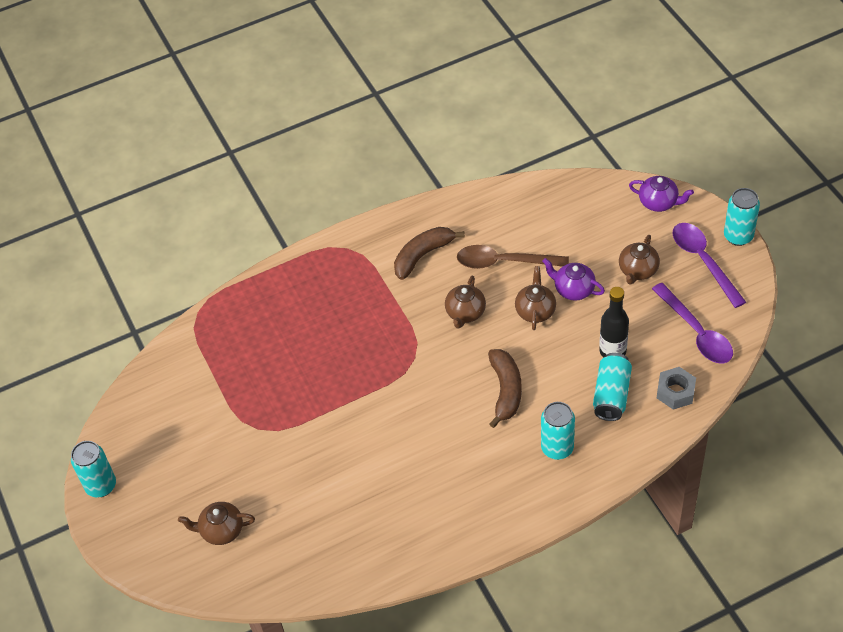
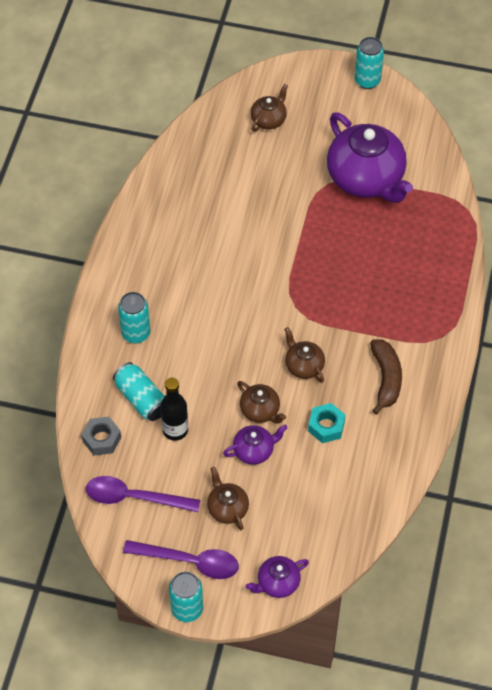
camera: 125 degrees right, 5 degrees up
(227, 404) = (366, 179): none -> purple teapot
(504, 262) = (326, 426): brown spoon -> turquoise nut
(505, 390) = (212, 339): brown banana -> none

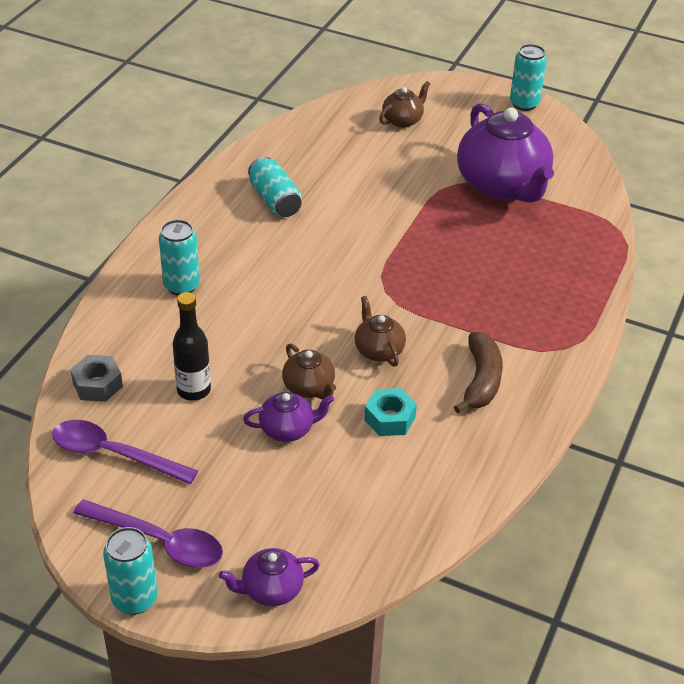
camera: 10 degrees right, 15 degrees down
(141, 399) = (163, 351): turquoise can -> turquoise can (275, 200)
(227, 508) = (231, 488): brown teapot -> none

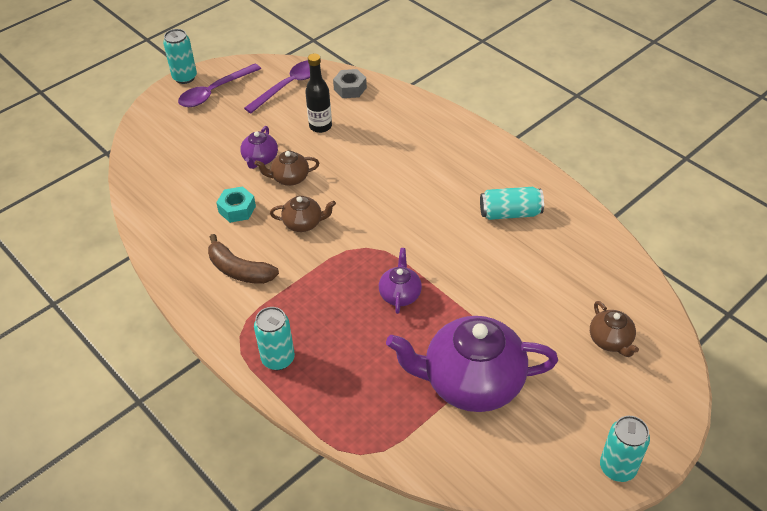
camera: 115 degrees right, 5 degrees up
(181, 286) = (426, 140): turquoise can -> turquoise can (278, 359)
(271, 589) = (151, 125): purple teapot -> purple teapot (400, 294)

